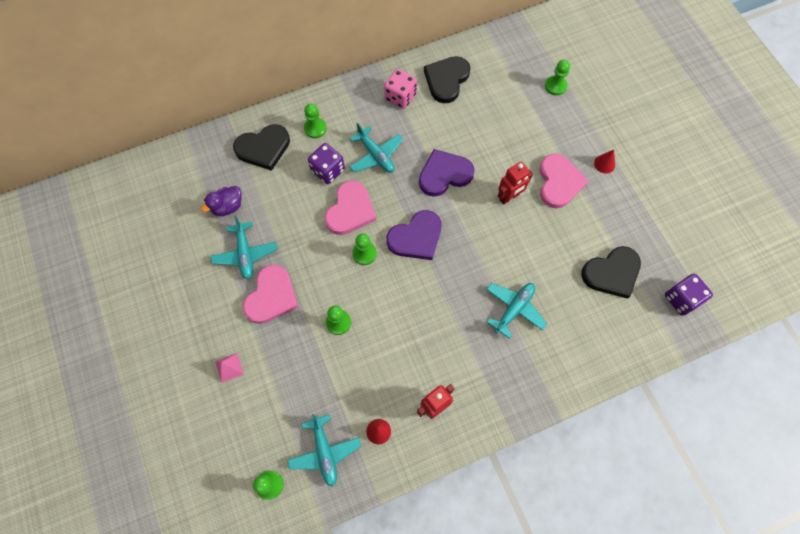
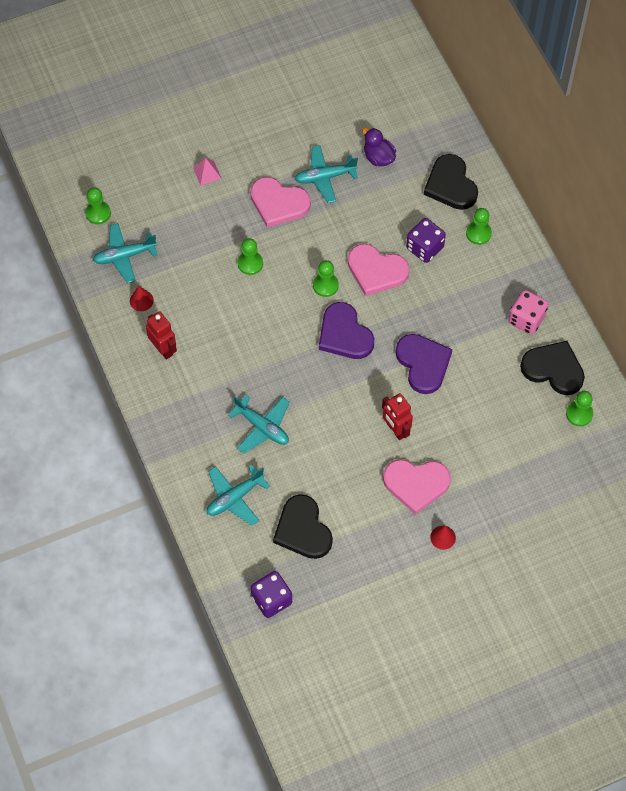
camera: 90 degrees right, 5 degrees down
(376, 155) = (446, 294): turquoise plane -> turquoise plane (235, 497)
(555, 86) = (552, 492): green pawn -> green pawn (579, 414)

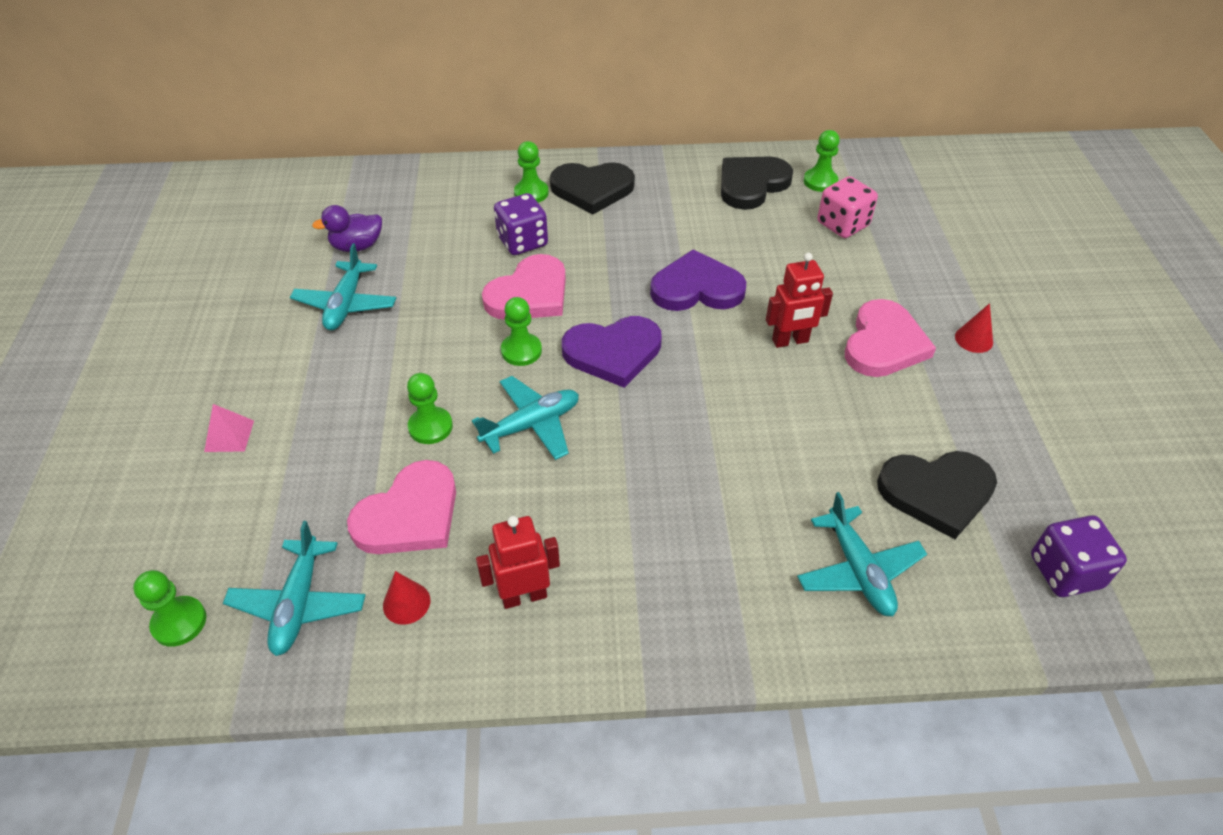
camera: 70 degrees left, 15 degrees down
(262, 427) = (734, 494): turquoise plane -> turquoise plane (531, 425)
(278, 203) = (350, 365): pink heart -> pink heart (409, 515)
(450, 185) = (447, 197): black heart -> black heart (592, 189)
(526, 319) = (673, 187): pink dice -> pink dice (842, 224)

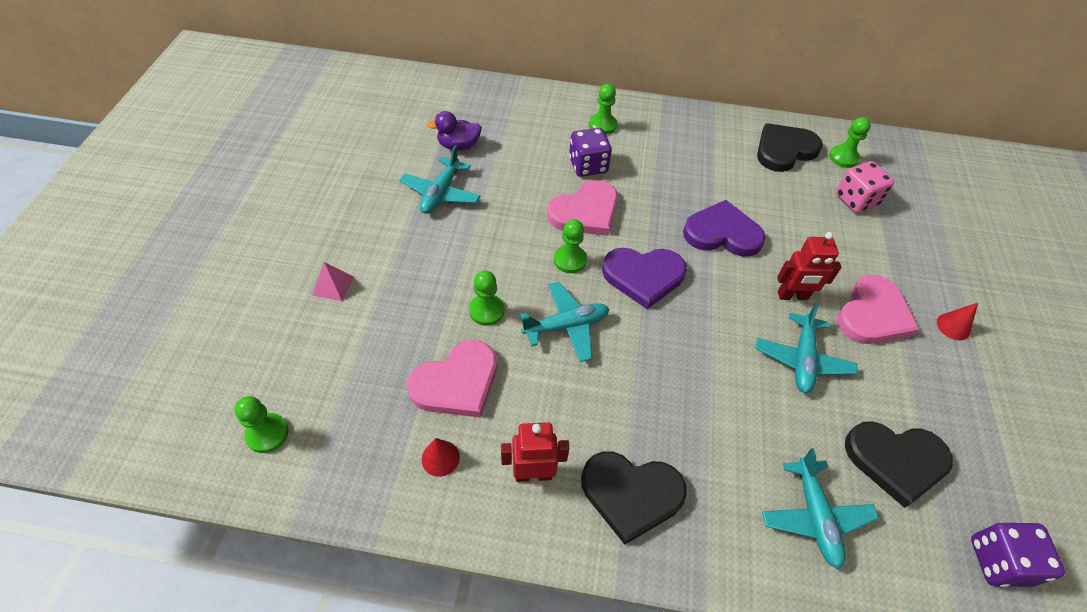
camera: 10 degrees right, 5 degrees up
(299, 603) = (358, 439): turquoise plane -> turquoise plane (802, 359)
(592, 189) = (652, 131): black heart -> black heart (631, 494)

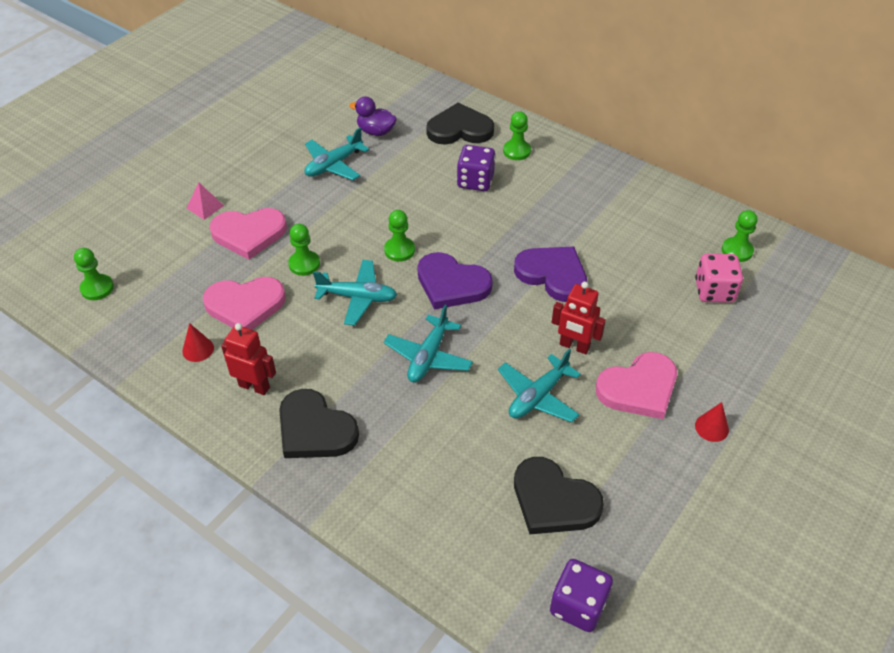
camera: 30 degrees right, 5 degrees down
(585, 212) = (442, 218): pink heart -> pink heart (249, 234)
(784, 150) = (679, 225): black heart -> black heart (460, 129)
(814, 516) = (446, 506): turquoise plane -> turquoise plane (428, 357)

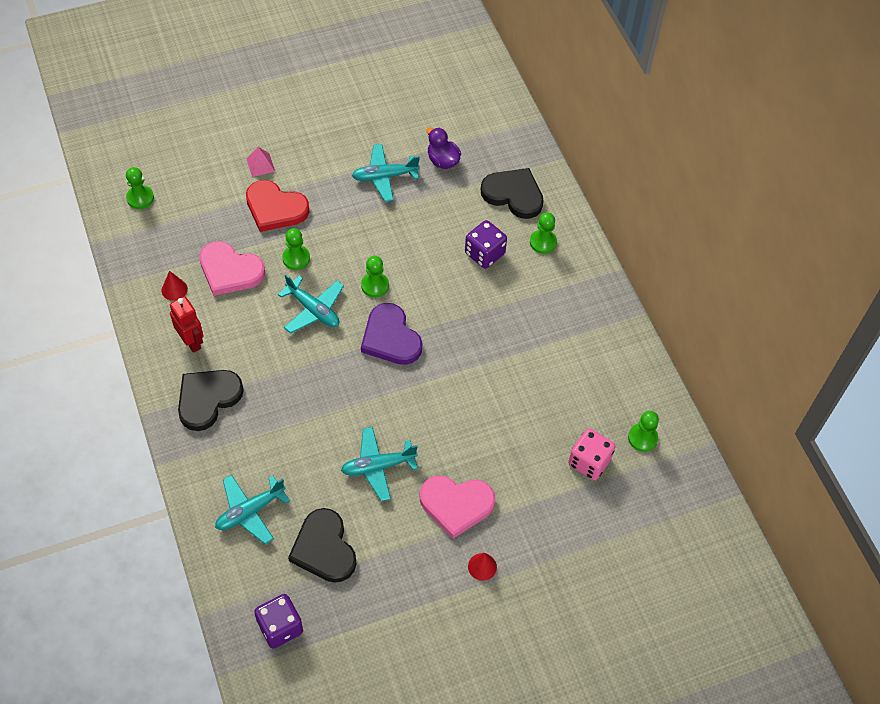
camera: 30 degrees right, 10 degrees up
(249, 234) = (275, 208): pink heart -> red heart
(315, 429) = (208, 399): black heart -> black heart turned 60 degrees clockwise
(428, 357) = (326, 389): turquoise plane -> turquoise plane (250, 511)
(553, 275) = (474, 374): purple heart -> none
(574, 346) = (438, 443): red robot -> none

